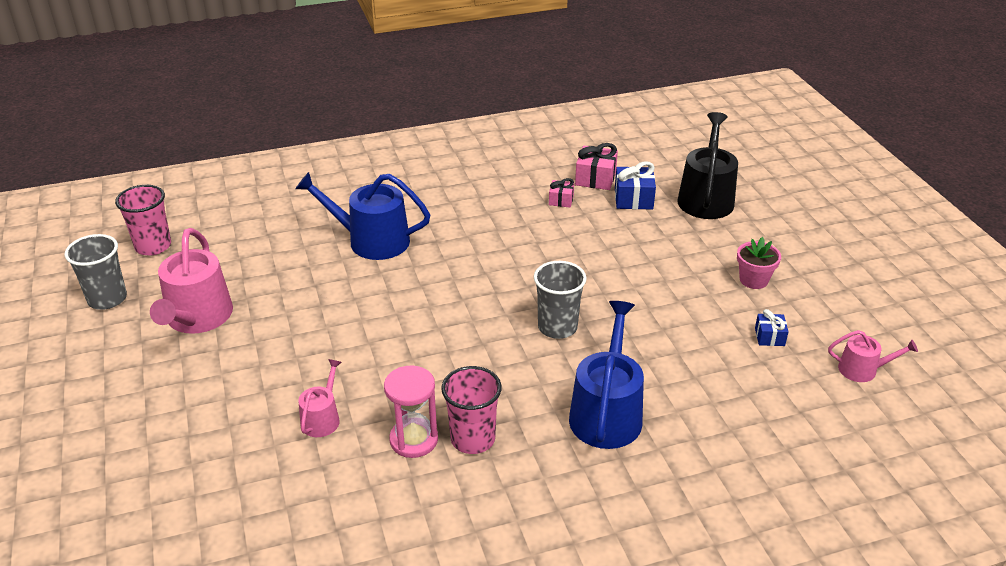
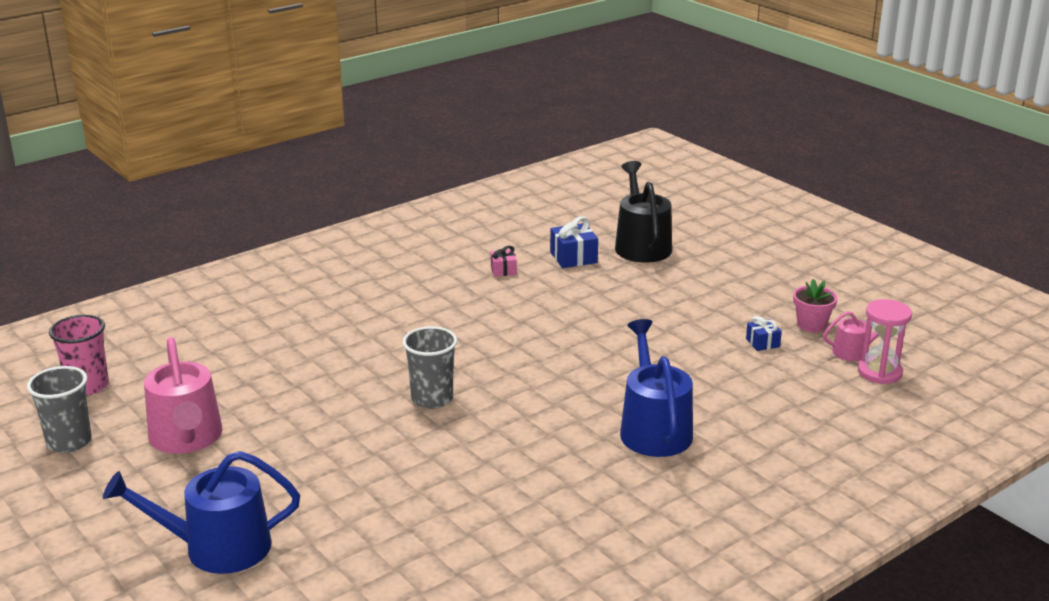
camera: 20 degrees left, 10 degrees down
(322, 418) = (382, 492): pink watering can -> none
(371, 240) = (330, 337): blue watering can -> blue watering can (217, 547)
(414, 440) = (486, 488): pink hourglass -> pink hourglass (879, 372)
(472, 439) = (542, 475): pink cup -> none
(557, 327) = (566, 373): grey cup -> grey cup (432, 399)
(595, 178) = (526, 247): pink gift -> none
(753, 280) = (723, 302): pink flower pot -> pink flower pot (811, 325)

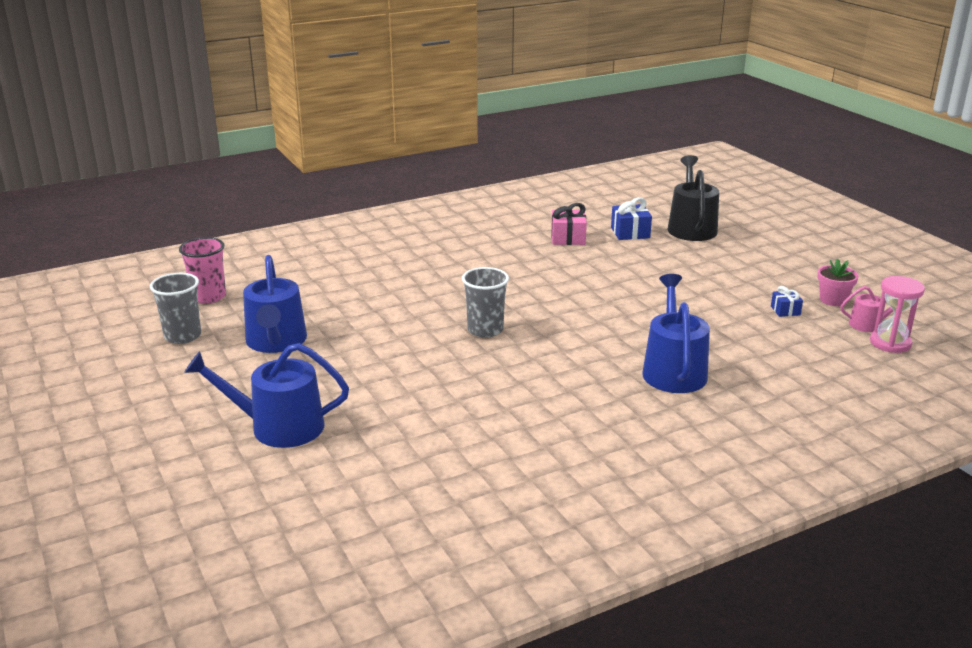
camera: 10 degrees right, 0 degrees up
(186, 438) = (276, 342): pink watering can -> blue watering can
(503, 270) = (568, 238): pink gift -> pink gift, size x1.65

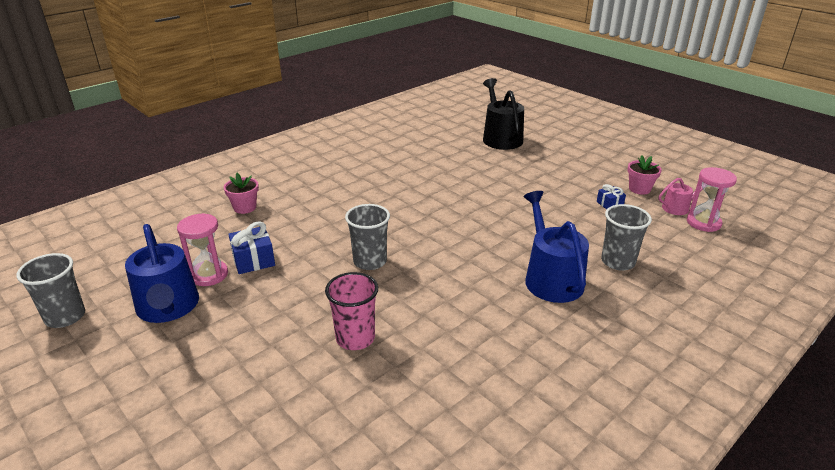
camera: 15 degrees left, 5 degrees up
(209, 297) = (87, 265): pink cup -> pink cup (355, 338)
(278, 427) = (193, 418): blue watering can -> none
(321, 320) = (209, 275): none -> pink hourglass
(373, 265) = (245, 207): none -> pink flower pot
(568, 238) = (407, 159): pink gift -> none
(630, 233) = (455, 148): blue gift -> blue gift (253, 260)
(759, 366) = (618, 262): none -> grey cup

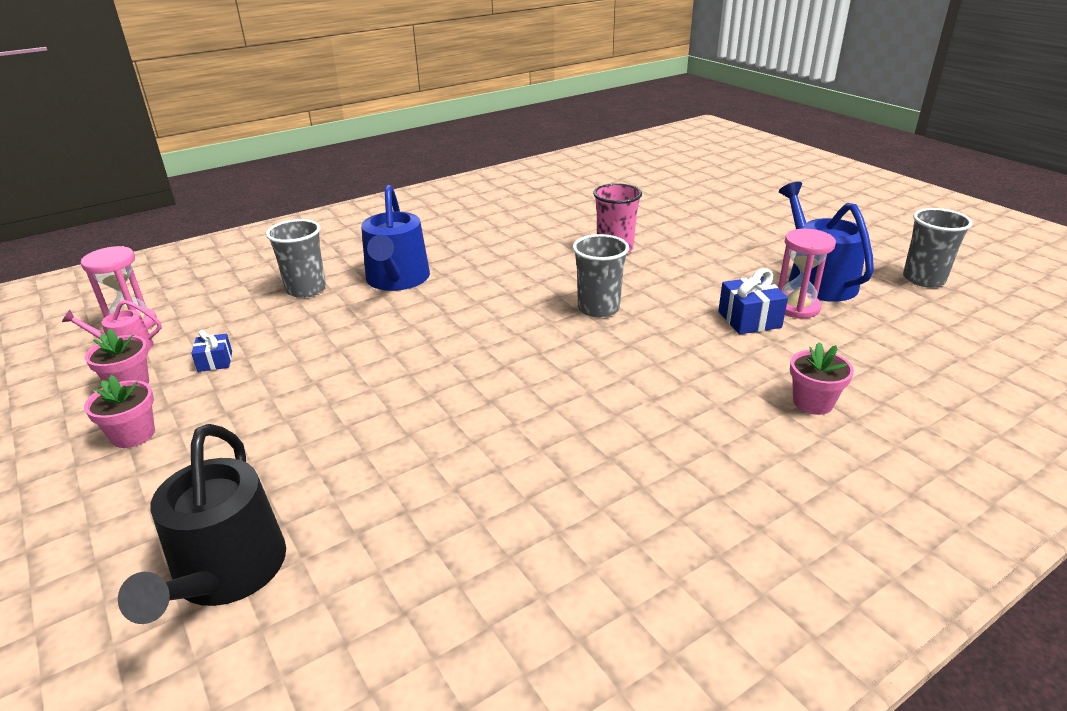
camera: 170 degrees left, 0 degrees up
(599, 170) = (133, 435): none -> pink flower pot

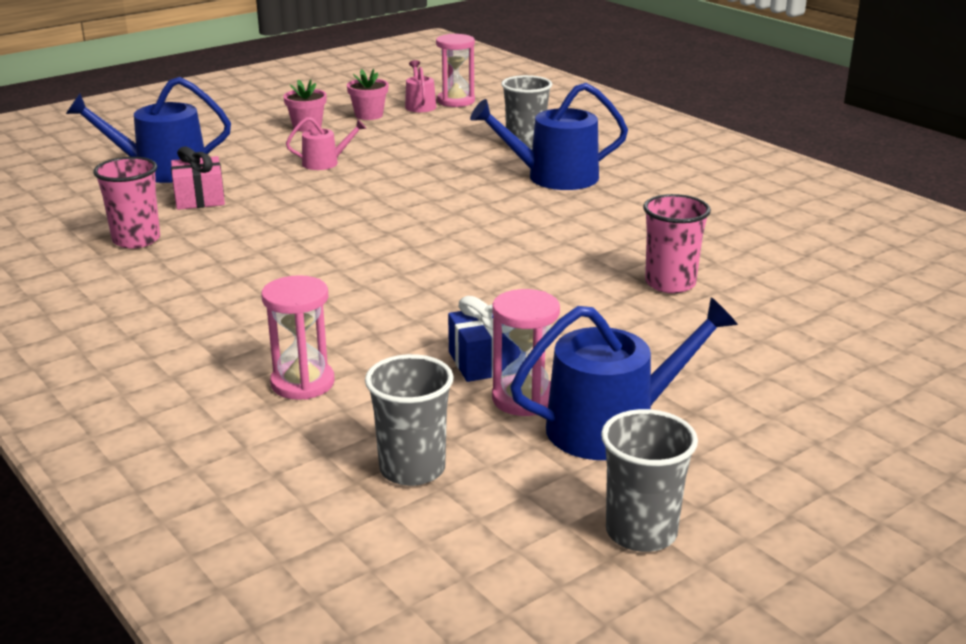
camera: 85 degrees right, 5 degrees down
(215, 361) = (399, 133): blue gift -> none
(225, 574) = (162, 170): black watering can -> blue watering can
(284, 413) = (325, 163): none -> pink watering can
(362, 516) = (199, 198): none -> pink gift
(493, 564) = (136, 240): none -> pink cup
(598, 308) = (504, 273): grey cup -> grey cup (412, 469)
(812, 402) = (302, 383): pink flower pot -> pink hourglass

